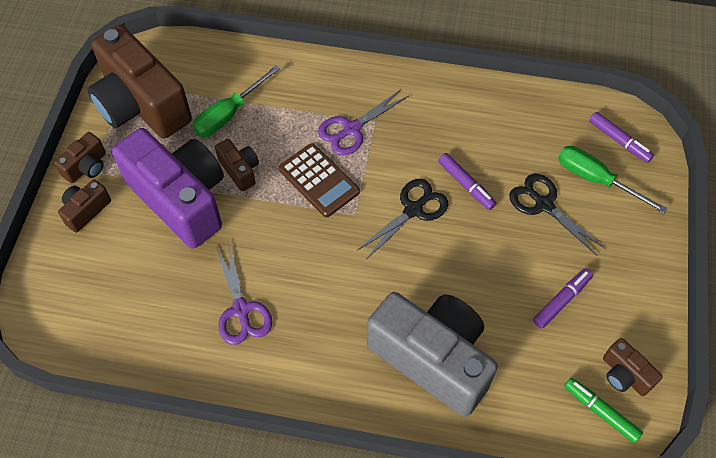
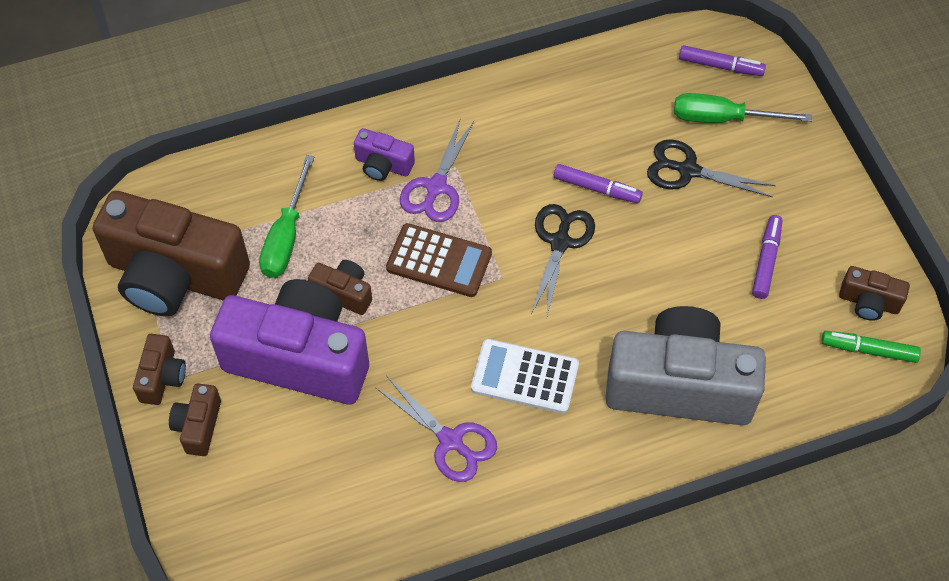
camera: 30 degrees left, 0 degrees up
(323, 292) = (525, 377): none -> white calculator
(325, 97) = (383, 165): none -> purple camera

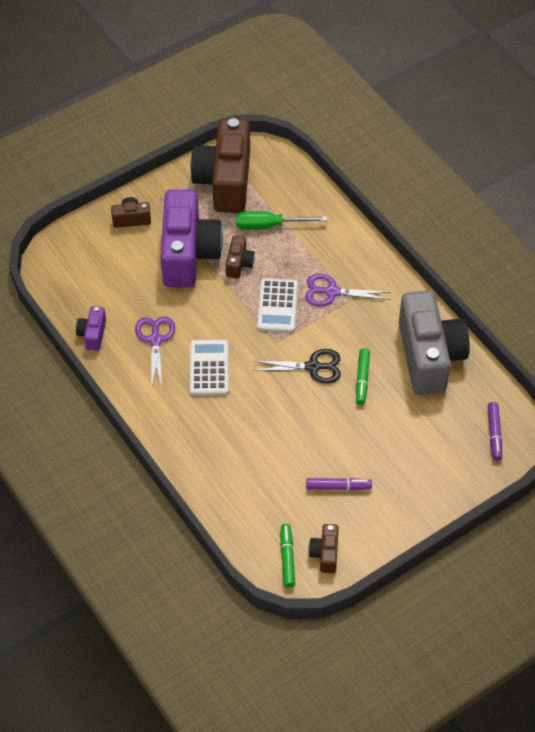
camera: 75 degrees right, 5 degrees down
(162, 377) = (157, 194): brown camera -> none
(383, 165) = (338, 261): purple camera -> purple camera (93, 334)
(439, 261) = (277, 306): brown calculator -> white calculator
(451, 441) = (155, 340): purple scissors -> purple scissors turned 150 degrees clockwise
(597, 188) = (362, 379): purple marker -> green marker
(679, 385) = (227, 452): grey camera -> grey camera (429, 356)
(688, 170) = (396, 429): black scissors -> none
(722, 118) = (448, 442): green screwdriver -> none

